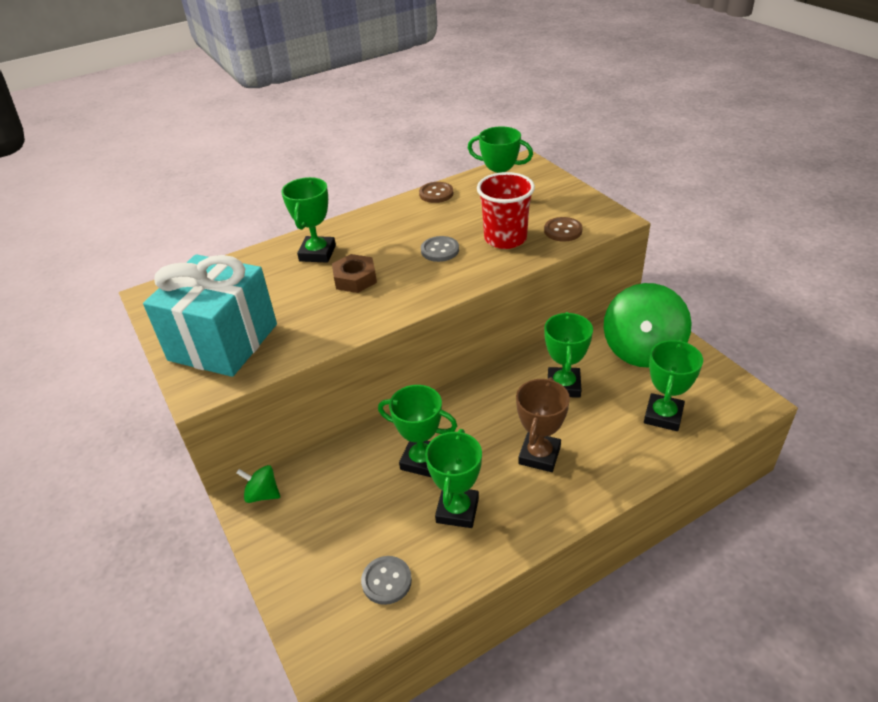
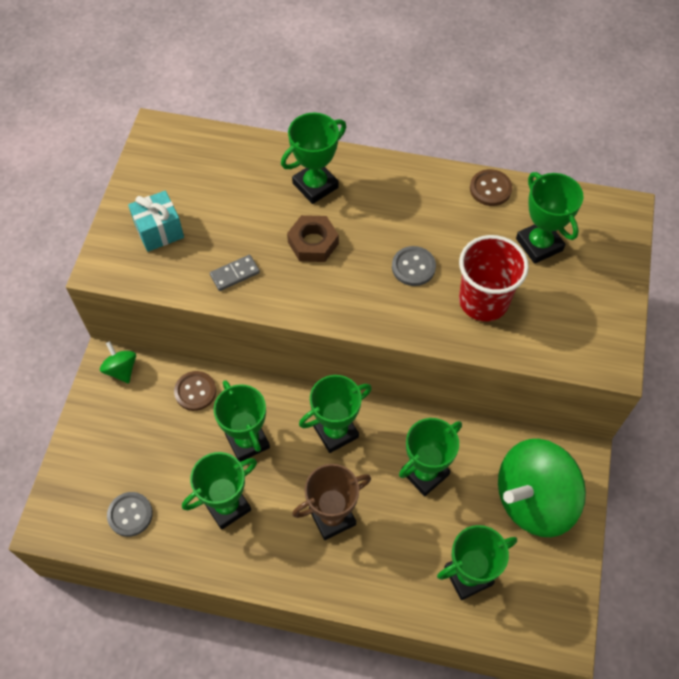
camera: 40 degrees right, 20 degrees up
(223, 342) = (159, 231): turquoise gift -> turquoise gift, size x0.48
(318, 327) = (235, 274): none -> grey domino
(477, 408) = (335, 432): none -> green trophy
(563, 231) = (545, 335): brown button -> brown button (195, 391)

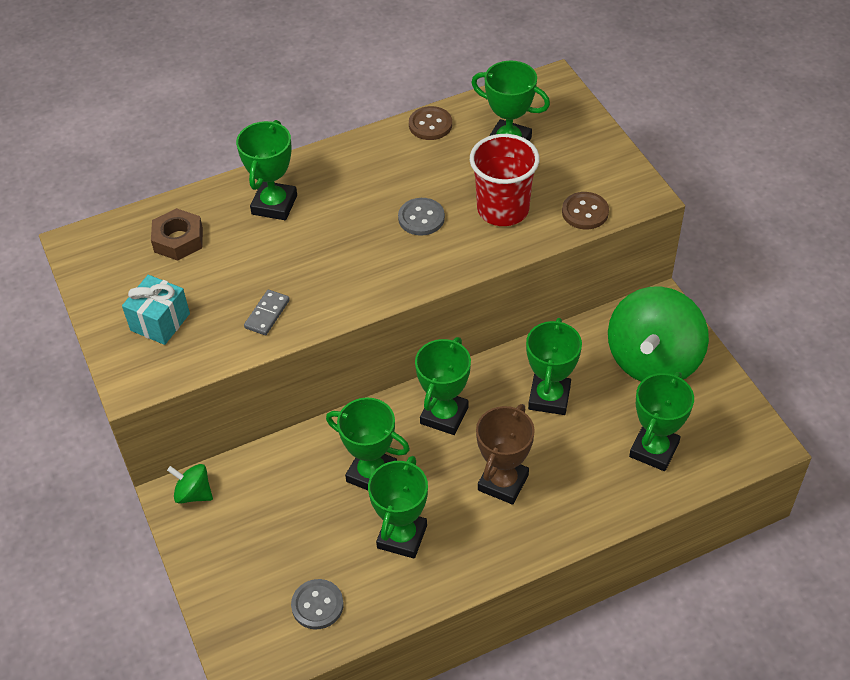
camera: 35 degrees left, 10 degrees down
(195, 391) = (285, 466): brown button -> brown button (585, 212)
(313, 243) = (315, 249): brown nut -> brown nut (178, 240)

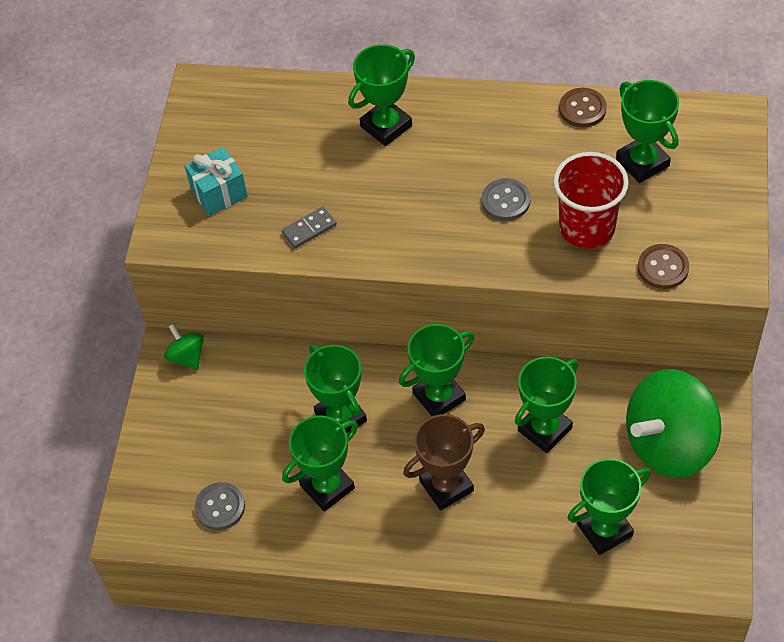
camera: 35 degrees right, 5 degrees up
(178, 240) = (283, 122): brown nut -> none

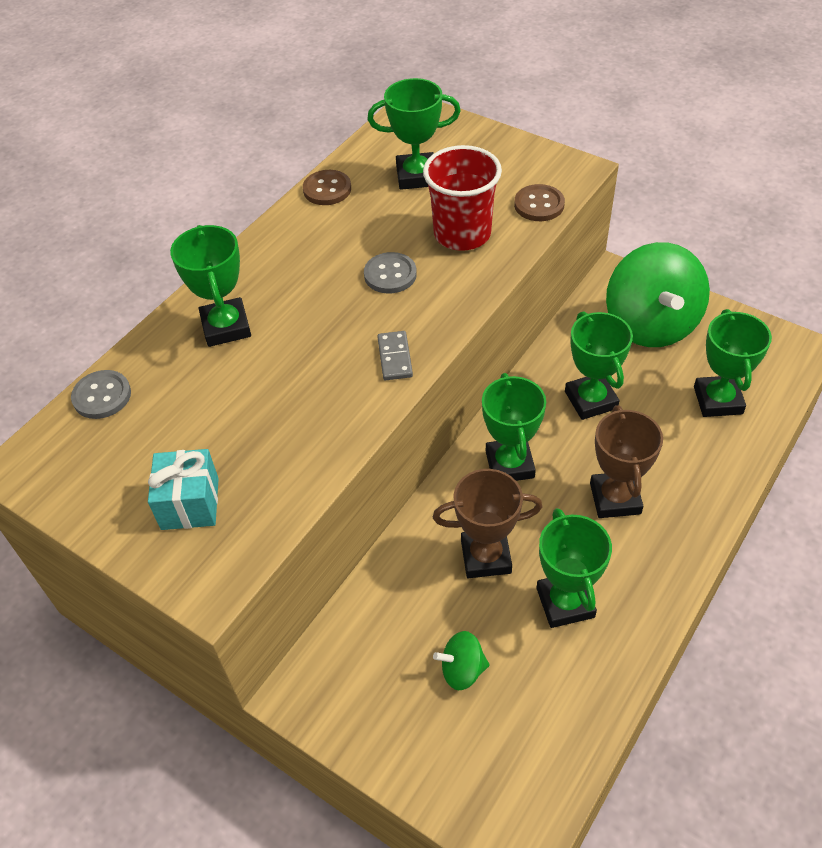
camera: 65 degrees left, 5 degrees down
(187, 357) = (316, 679): green spinning top -> green spinning top (462, 670)
(220, 507) = (539, 722): grey button -> grey button (102, 396)
(309, 229) = (307, 437): grey domino -> grey domino (395, 357)
(340, 417) = (486, 556): green trophy -> brown trophy

